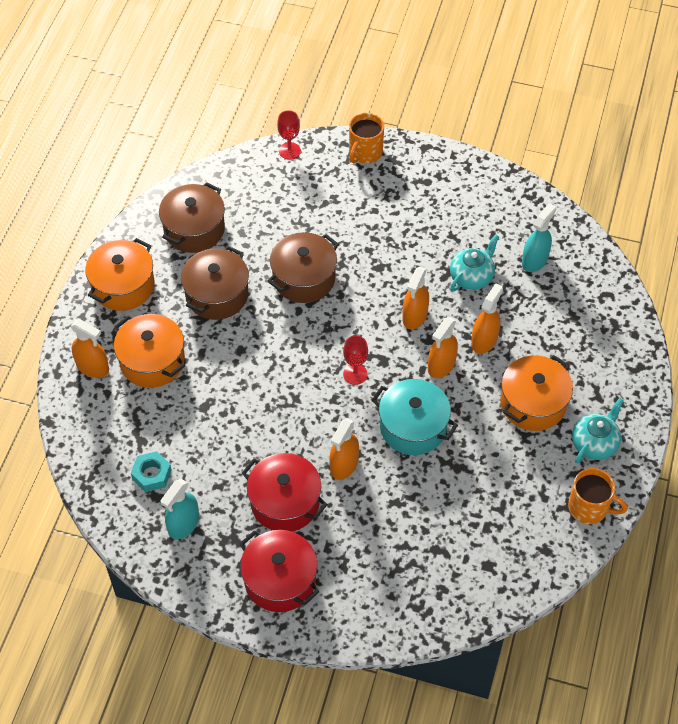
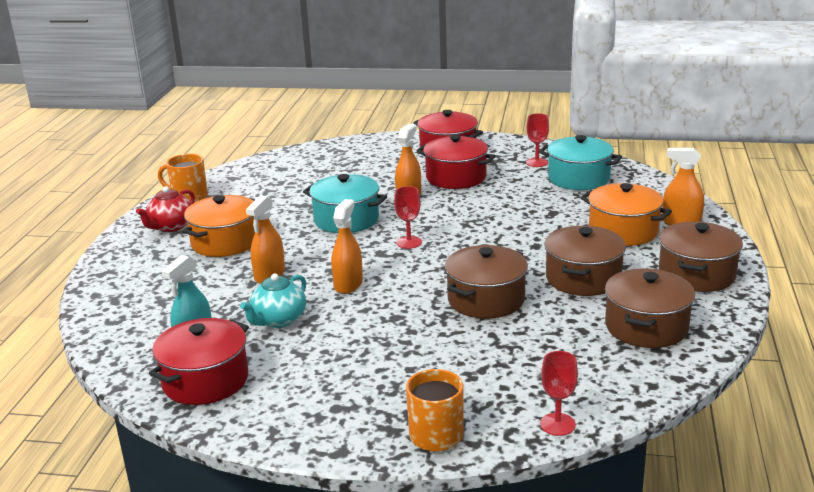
camera: 175 degrees right, 30 degrees down
(123, 286) = (696, 274): orange pot -> brown pot
(152, 474) = (579, 178): turquoise nut -> turquoise pot
(183, 524) = (537, 162): turquoise spray bottle -> red goblet
(441, 365) = (318, 255): orange spray bottle -> none
(519, 218) = (205, 380): none -> red pot
(594, 444) = (171, 226): turquoise teapot -> red teapot

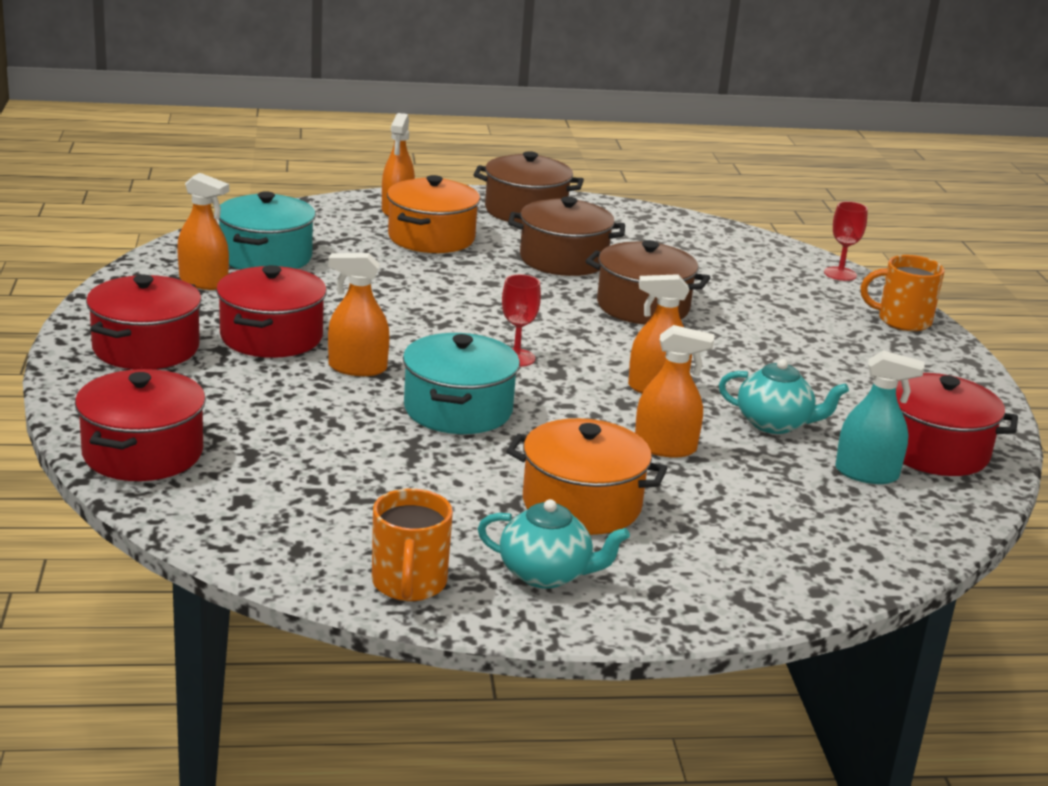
camera: 110 degrees left, 0 degrees up
(171, 226) = (546, 574): red teapot -> turquoise teapot
(335, 151) = (143, 453): none -> red pot
(537, 162) = (203, 282): red goblet -> orange spray bottle
(646, 327) = (649, 236): brown pot -> none

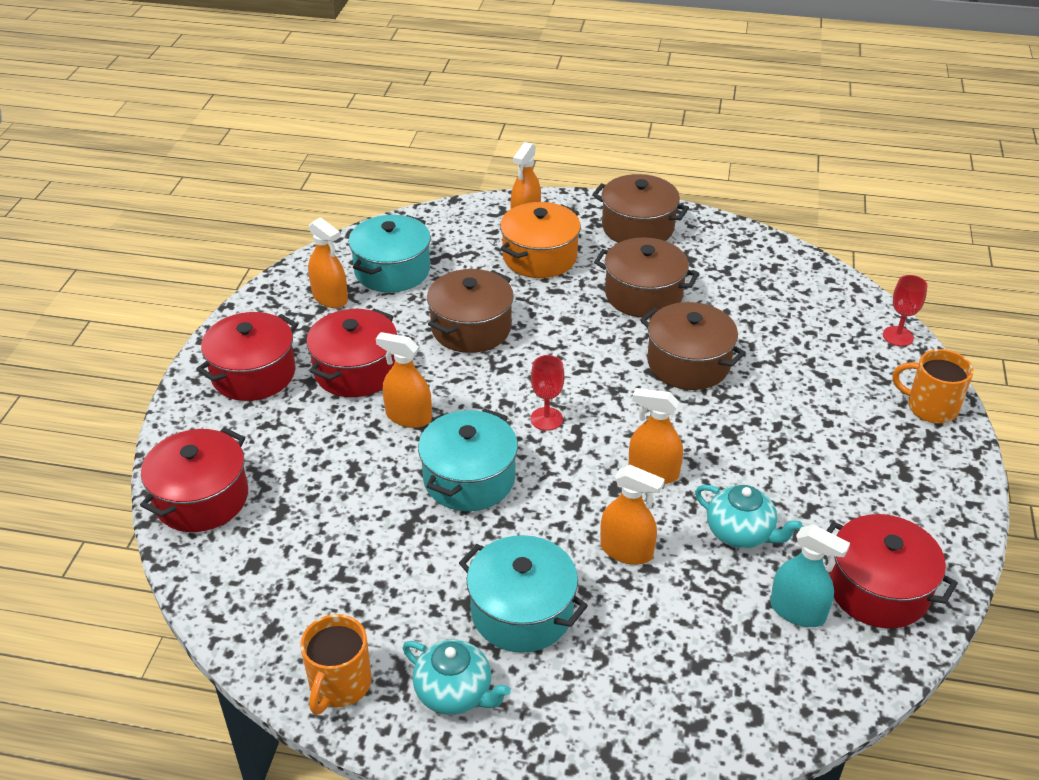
camera: 20 degrees right, 15 degrees up
(387, 295) = (471, 328): none -> brown pot
(581, 504) = (522, 612): orange pot -> turquoise pot

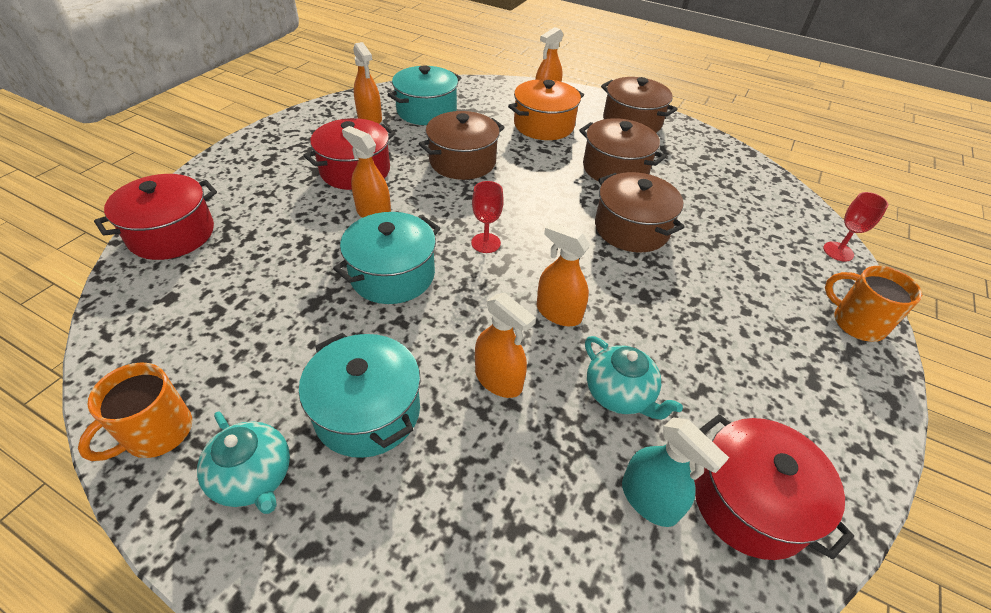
camera: 15 degrees right, 5 degrees up
(253, 374) = (279, 155): red pot -> none

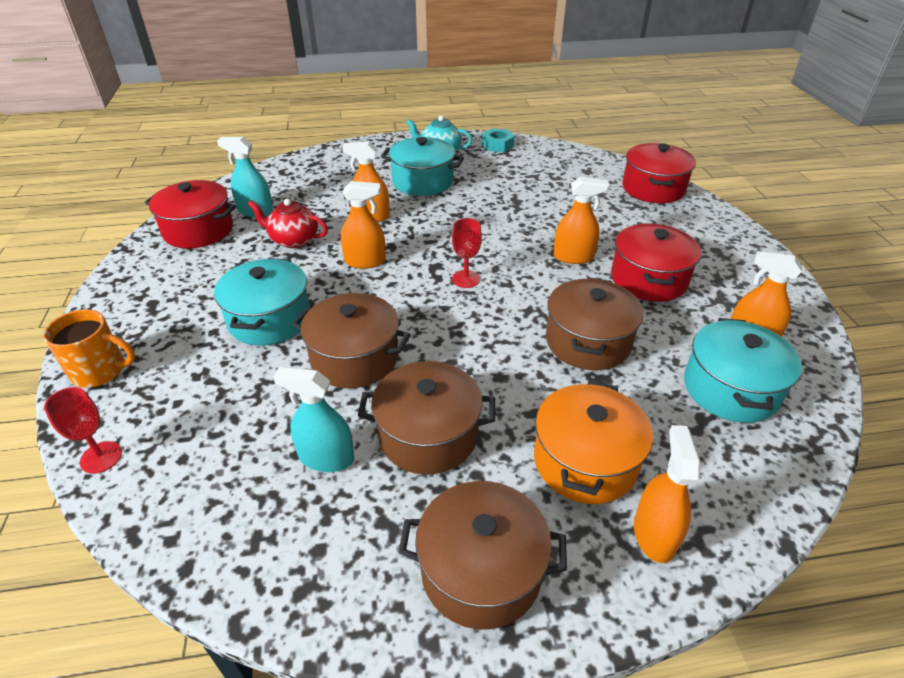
camera: 145 degrees right, 5 degrees down
(157, 433) = (497, 145): orange mug -> turquoise nut
(392, 275) = (497, 231): turquoise pot -> turquoise pot (269, 319)
(619, 394) = (293, 240): turquoise teapot -> red teapot
(683, 186) = (326, 457): none -> turquoise spray bottle

